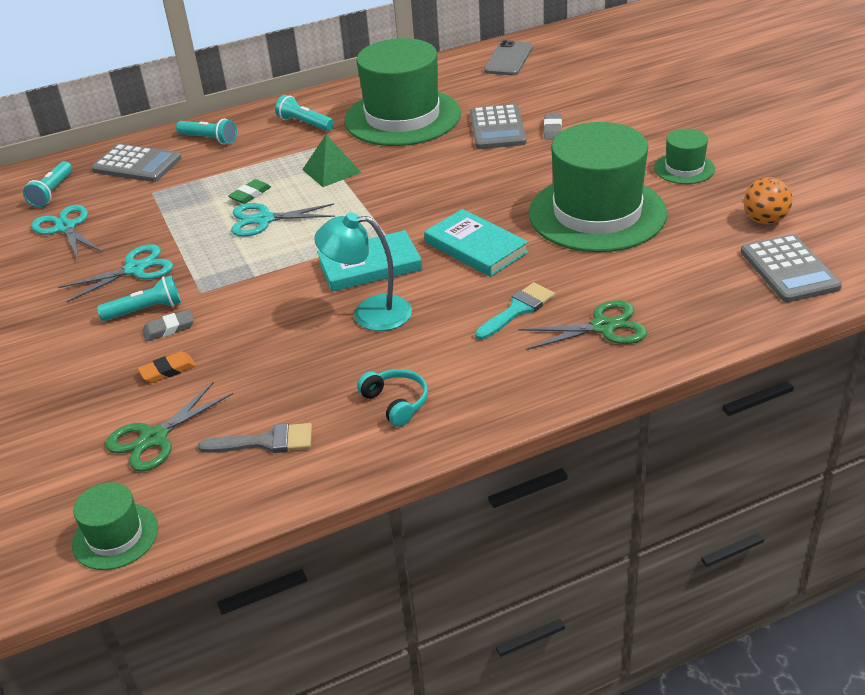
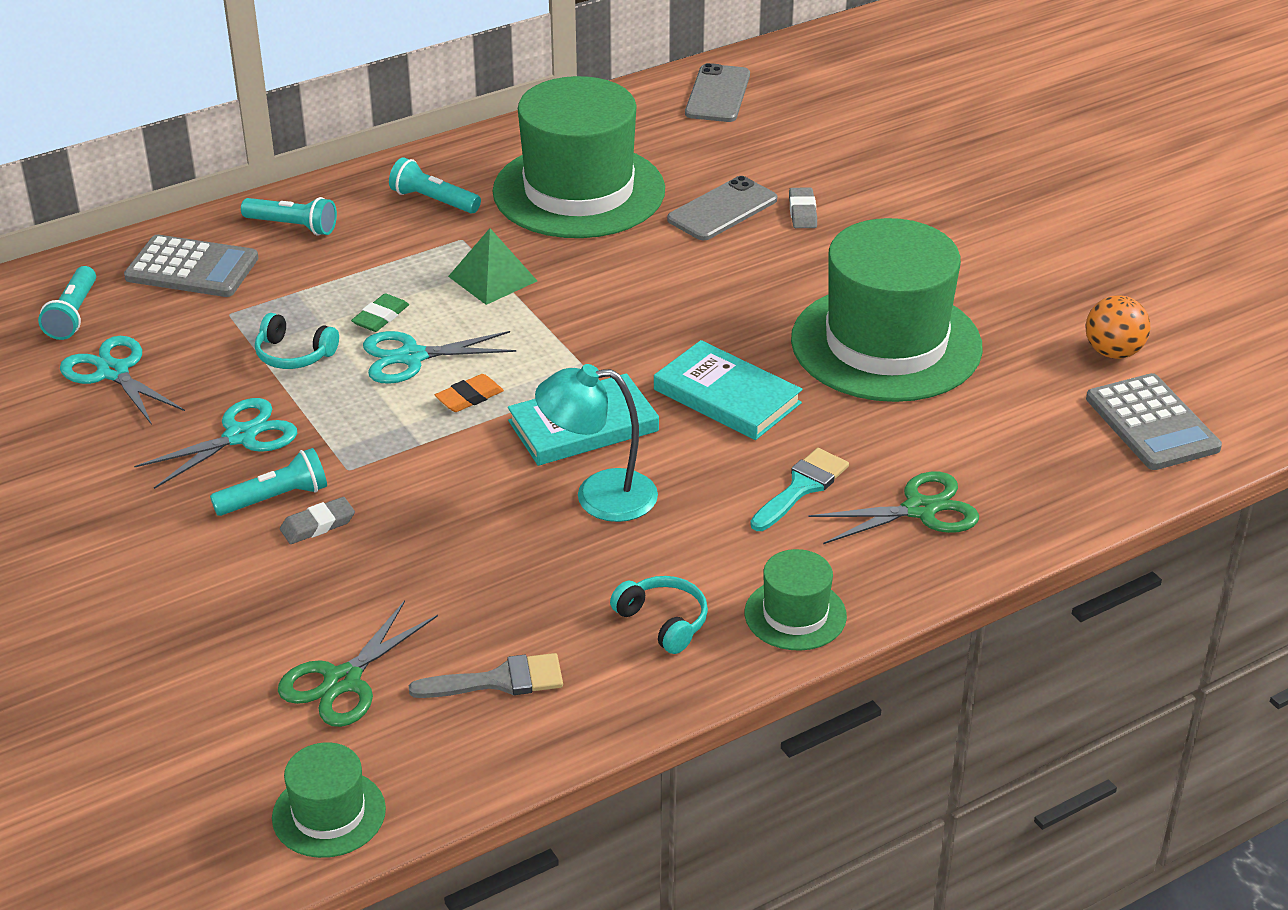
camera: 10 degrees left, 0 degrees up
(168, 370) = (334, 585): orange eraser -> orange eraser (469, 397)
(186, 218) = (294, 354): none -> turquoise headphones
(497, 128) = (722, 209): grey calculator -> grey phone
(684, 168) = (996, 274): green hat -> green hat (795, 614)

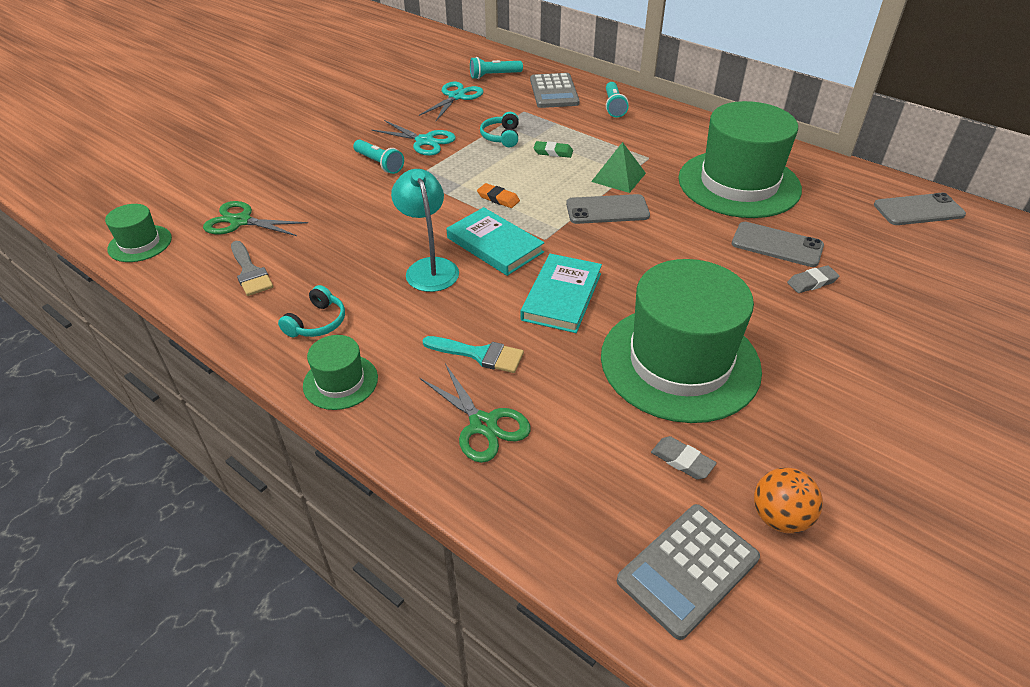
camera: 70 degrees right, 5 degrees up
(318, 525) = (363, 181): grey eraser -> grey eraser (682, 460)
(412, 357) = (523, 171): turquoise scissors -> none
(433, 200) = (678, 139): turquoise flashlight -> none
(565, 310) = (607, 210): none -> grey phone

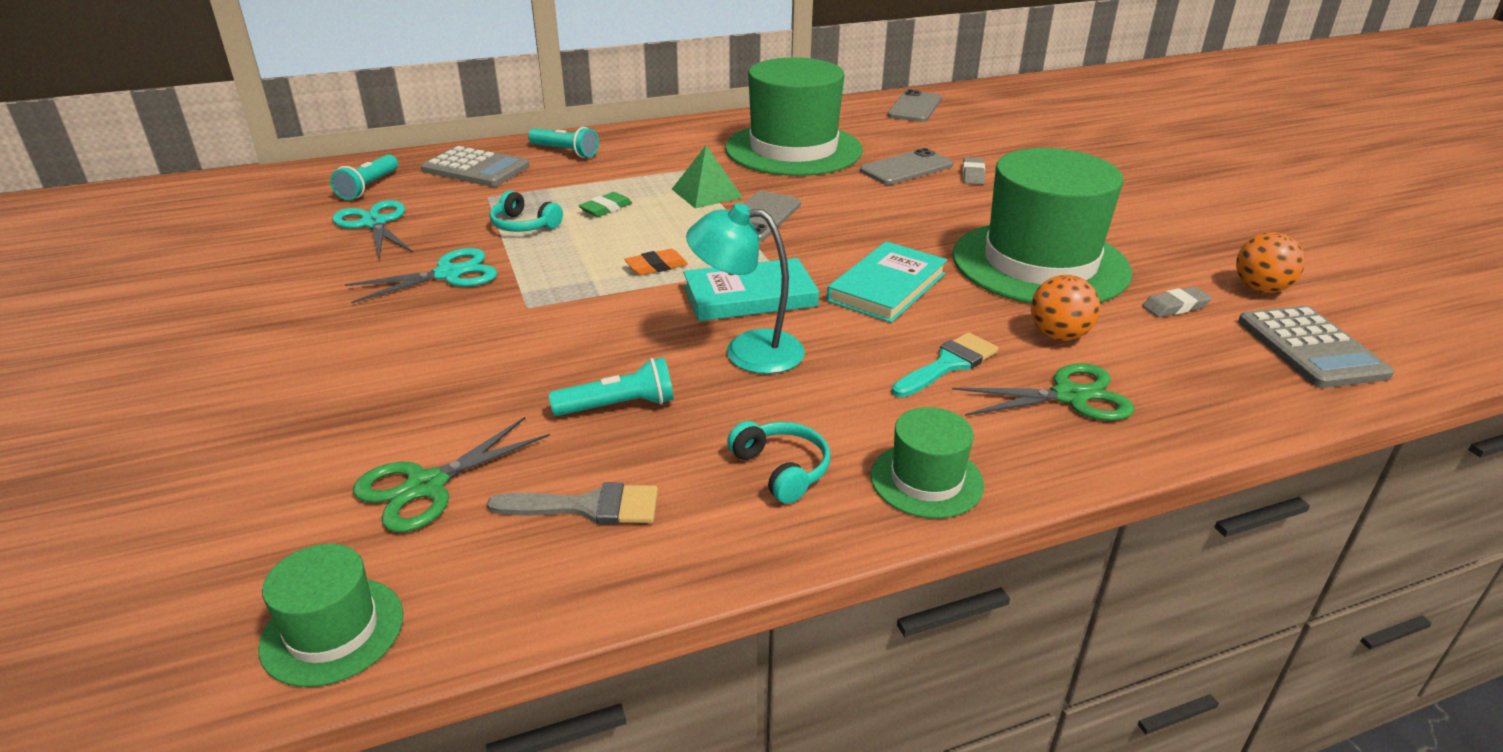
camera: 60 degrees left, 10 degrees down
(379, 163) = (451, 321): turquoise flashlight -> turquoise flashlight (618, 406)
(561, 296) = (887, 287): turquoise book -> turquoise book turned 75 degrees clockwise
(567, 399) = (1058, 335): none -> orange ball

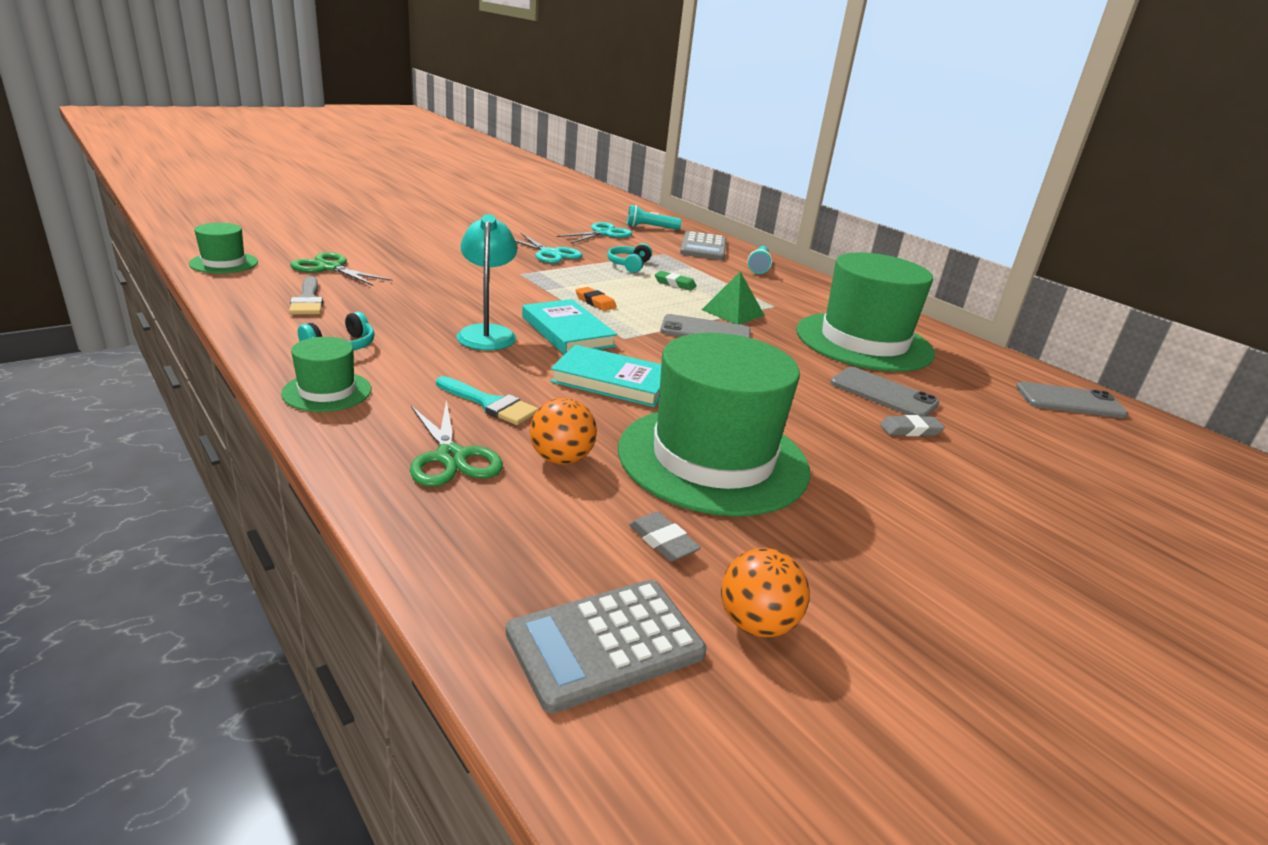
camera: 70 degrees right, 5 degrees down
(618, 406) = (410, 301): turquoise flashlight -> none

